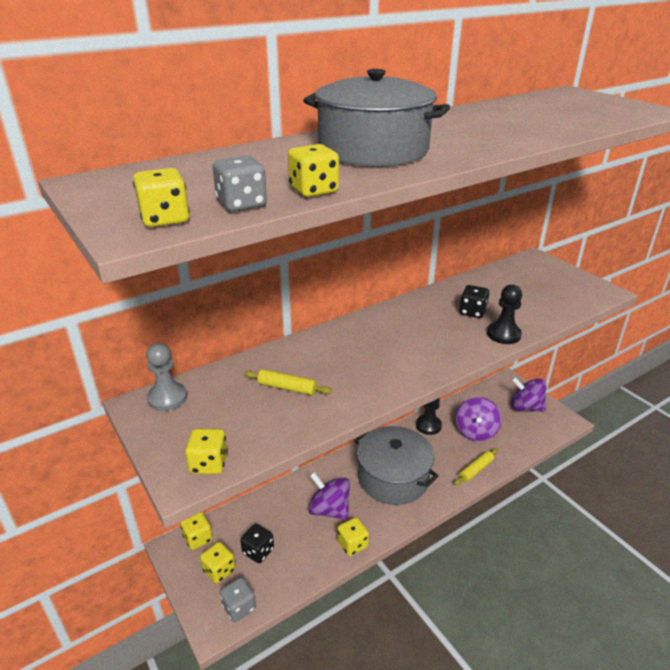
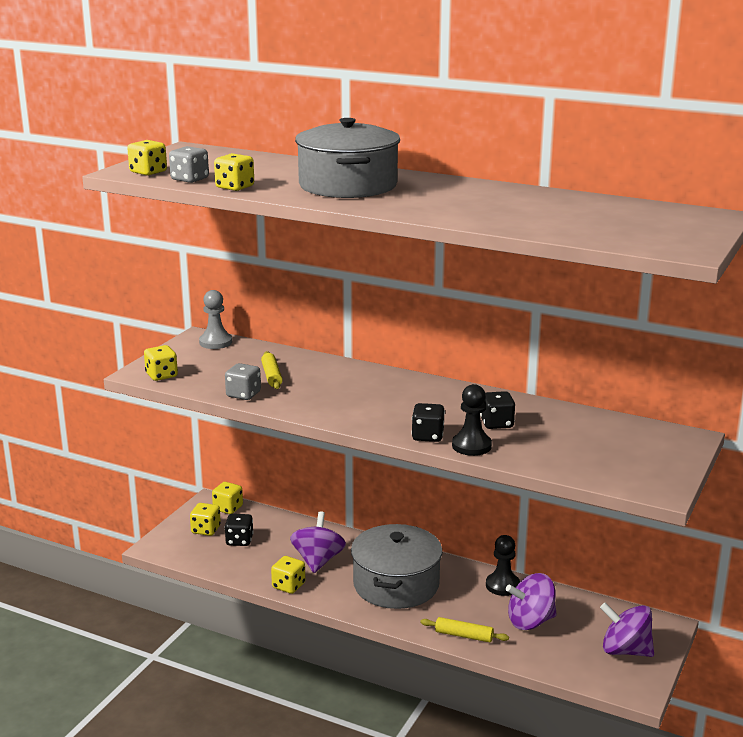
camera: 60 degrees right, 10 degrees down
(239, 607) = (179, 552): grey dice -> grey dice (243, 394)
(475, 347) = (427, 436): none -> black dice
(525, 407) = (625, 650): purple spinning top -> purple spinning top turned 60 degrees counterclockwise

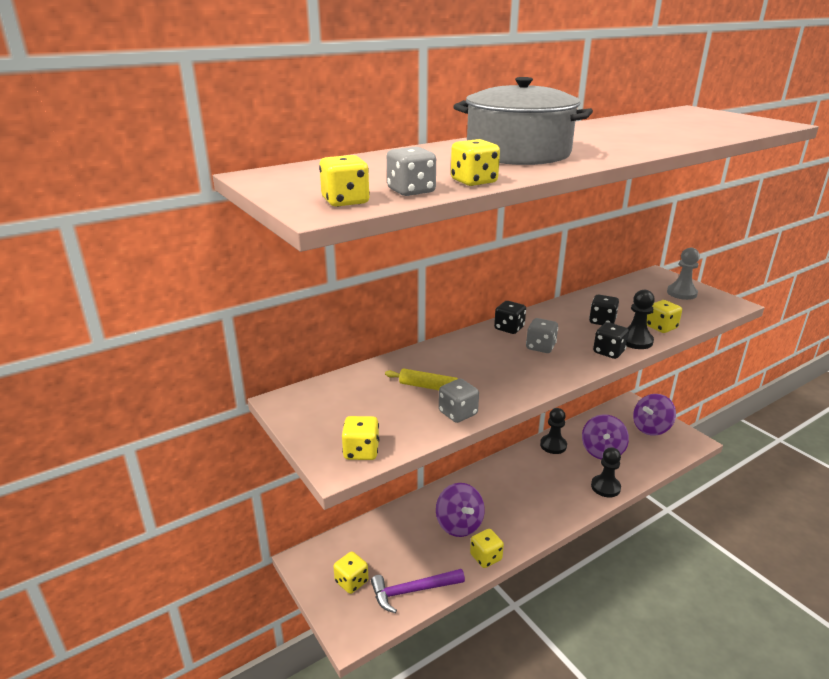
camera: 60 degrees left, 5 degrees up
(215, 342) = (311, 395): grey pawn -> grey pawn (681, 293)
(219, 560) = (412, 591): none -> purple hammer
(228, 508) = (327, 551): yellow dice -> yellow dice (661, 327)
(239, 541) = (390, 564): black dice -> black dice (509, 328)
(318, 561) = (459, 524): purple spinning top -> purple spinning top turned 150 degrees counterclockwise
(396, 584) = (521, 494): grey pot -> none
(398, 405) = (540, 347): none -> grey dice
(464, 635) = (605, 487): yellow rolling pin -> black pawn

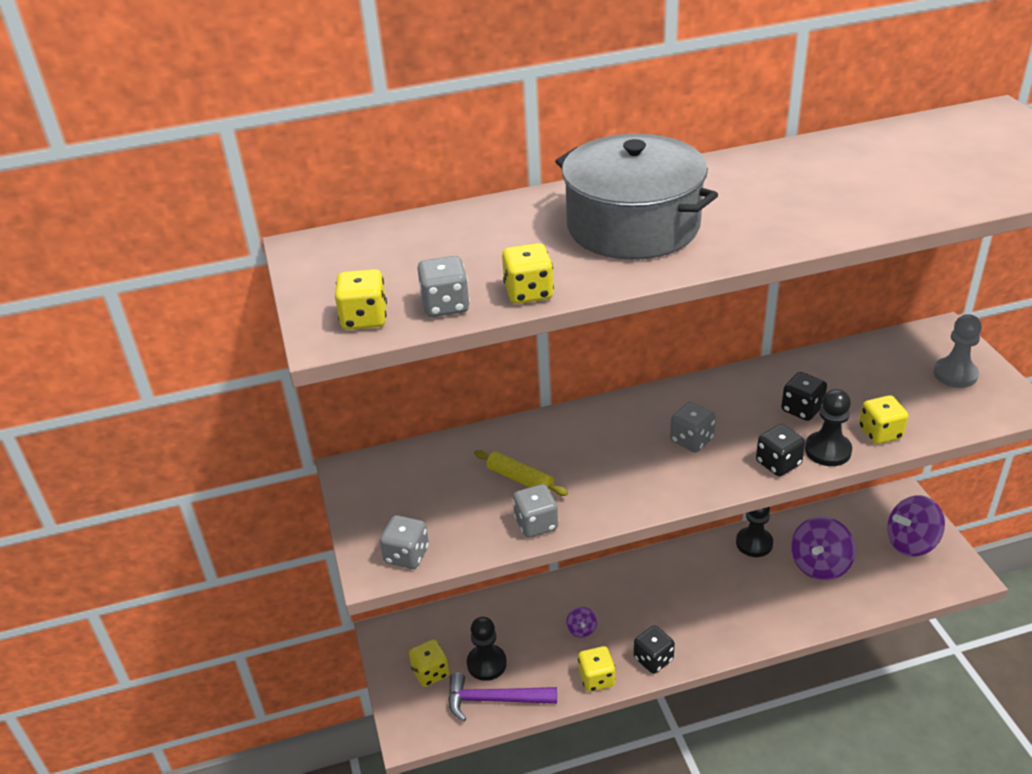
camera: 20 degrees right, 10 degrees up
(361, 451) = (406, 555): yellow dice -> grey dice
(459, 524) = (581, 629): purple spinning top -> purple spinning top, size x0.47
(509, 328) = (667, 402): black dice -> black dice (653, 659)
(605, 487) = (796, 618): black pawn -> black pawn (486, 663)

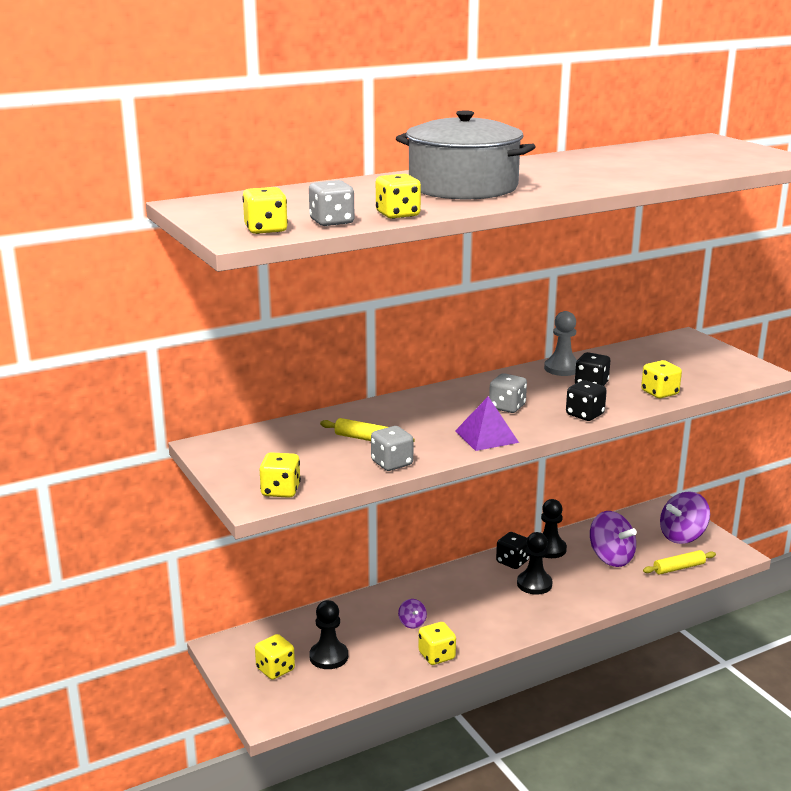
camera: 15 degrees left, 15 degrees down
(406, 555) = (280, 491): grey dice -> yellow dice
(494, 700) = (344, 682): purple hammer -> none
(653, 489) = (486, 436): none -> purple pyramid
(653, 659) = (484, 636): black dice -> black dice (512, 562)
(819, 565) = (610, 558): purple spinning top -> purple spinning top turned 60 degrees counterclockwise
(828, 450) = (622, 405): black pawn -> black pawn (534, 584)
(894, 589) = (679, 568): none -> yellow rolling pin
(955, 374) = (704, 358): grey pawn -> grey pawn (562, 368)

